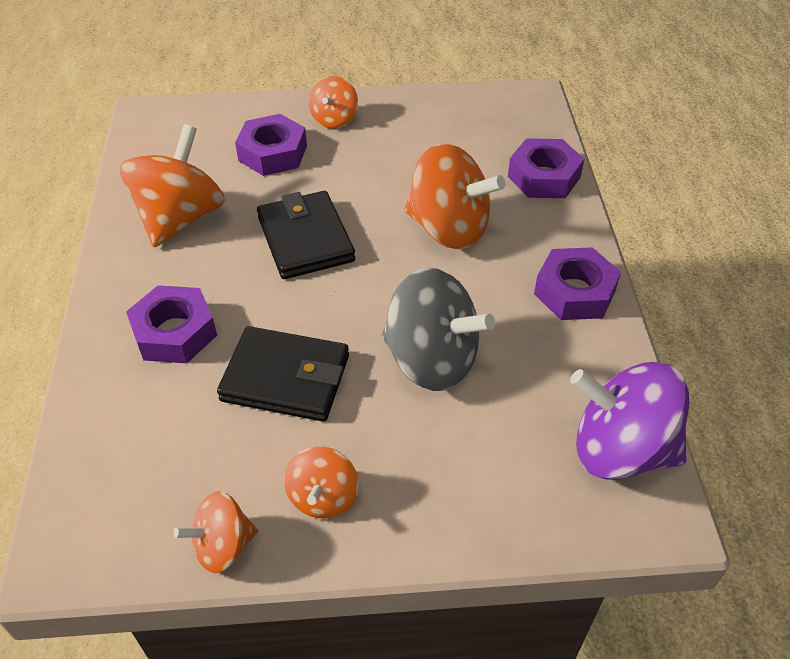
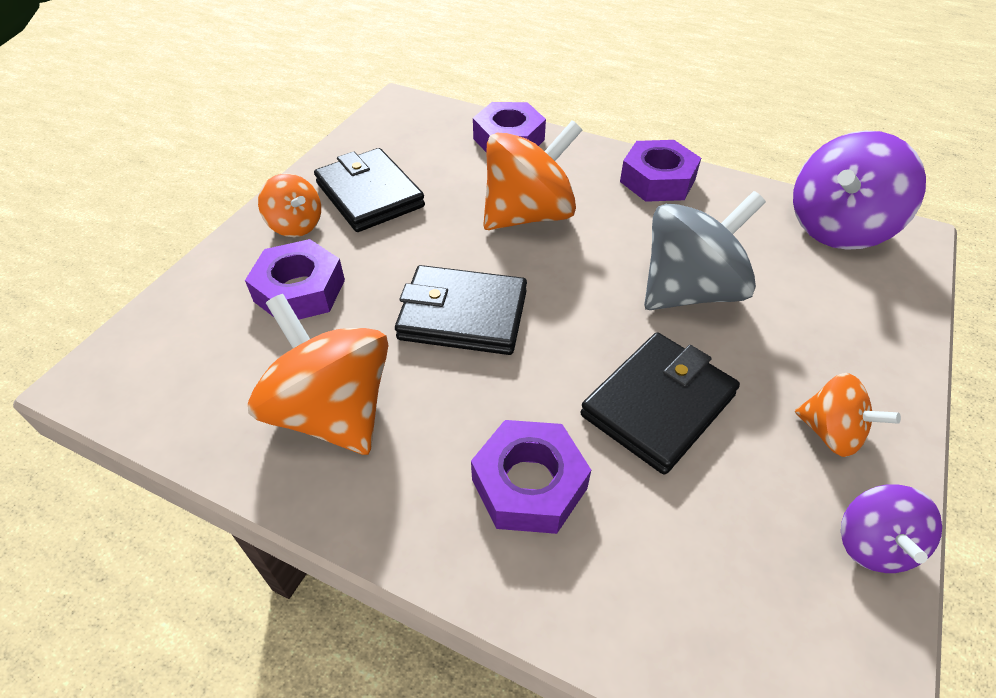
camera: 60 degrees left, 0 degrees up
(223, 546) = (872, 544): orange spinning top -> purple spinning top
(398, 136) = (369, 195): none -> black wallet

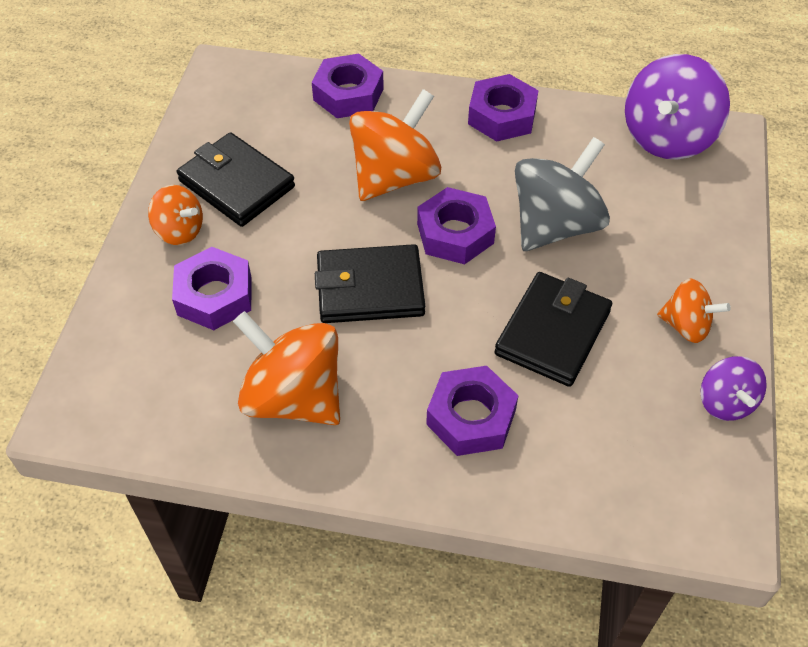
camera: 15 degrees left, 5 degrees up
(574, 278) = (455, 233): none -> purple nut

